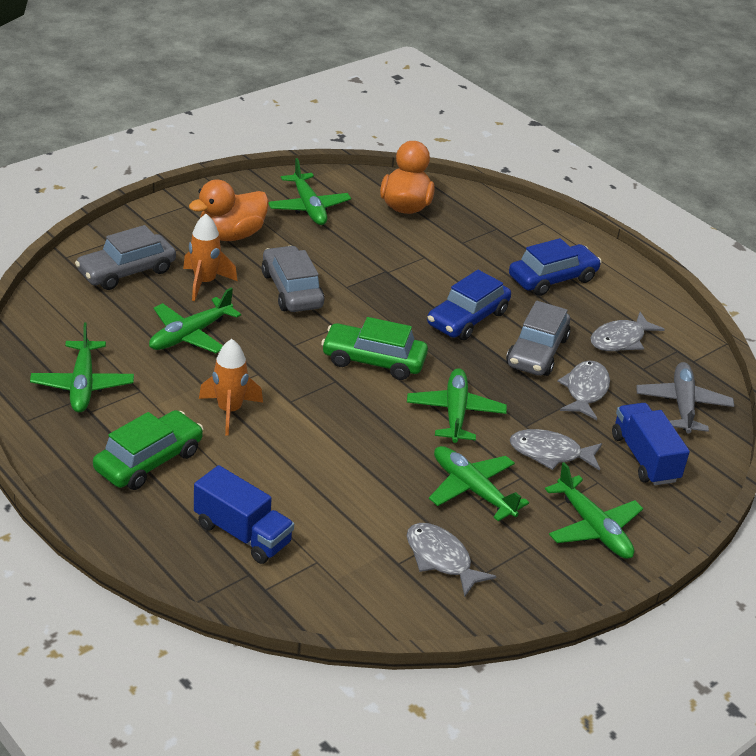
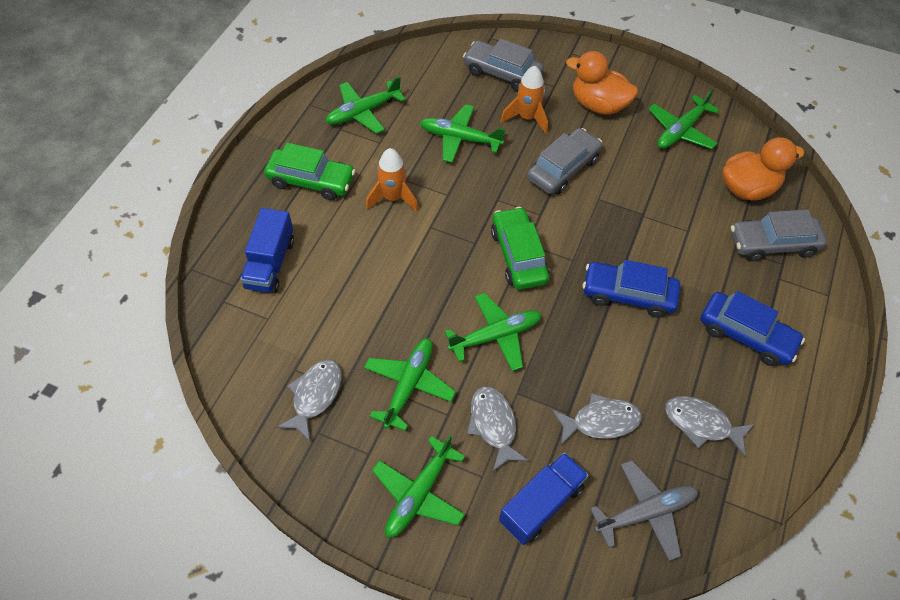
camera: 65 degrees right, 20 degrees up
(537, 352) = (625, 363): grey car -> grey car (772, 244)

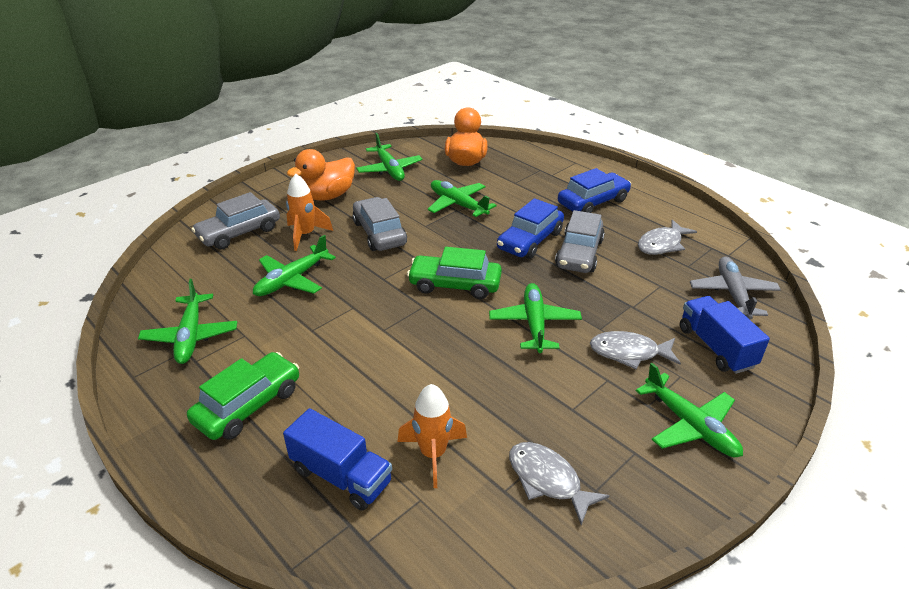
camera: 65 degrees left, 20 degrees down
(393, 198) = (327, 346): orange rocket -> orange rocket (433, 454)
(408, 385) = (565, 398): green plane -> green plane (458, 205)
(600, 421) = (644, 291): grey fish -> none
(772, 244) = (521, 168): grey car -> grey car (579, 253)

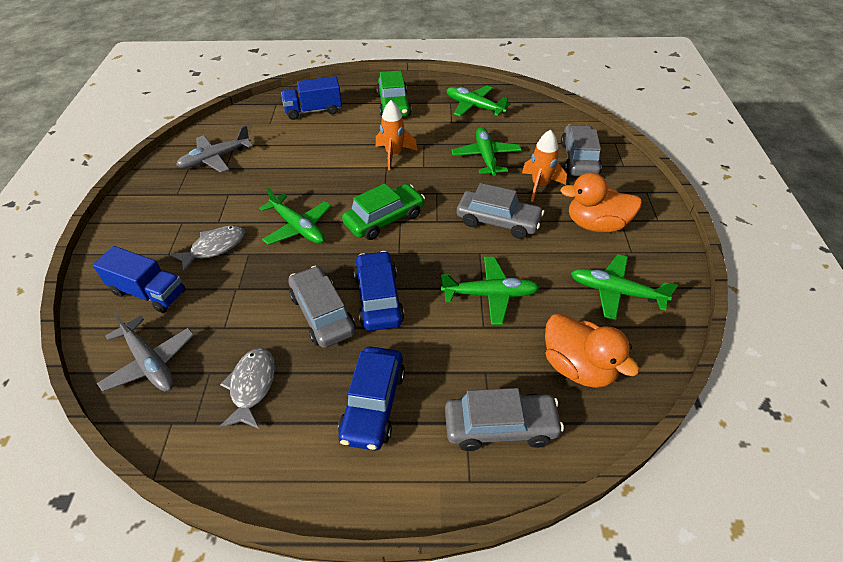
camera: 135 degrees right, 10 degrees up
(327, 196) = (596, 225): orange duck -> orange duck turned 90 degrees counterclockwise
(433, 454) = (282, 137): orange rocket -> orange rocket (394, 155)
(537, 166) = (500, 427): none -> grey car
(548, 480) = (216, 158): grey fish -> grey plane
(689, 425) = (149, 225): green plane -> none

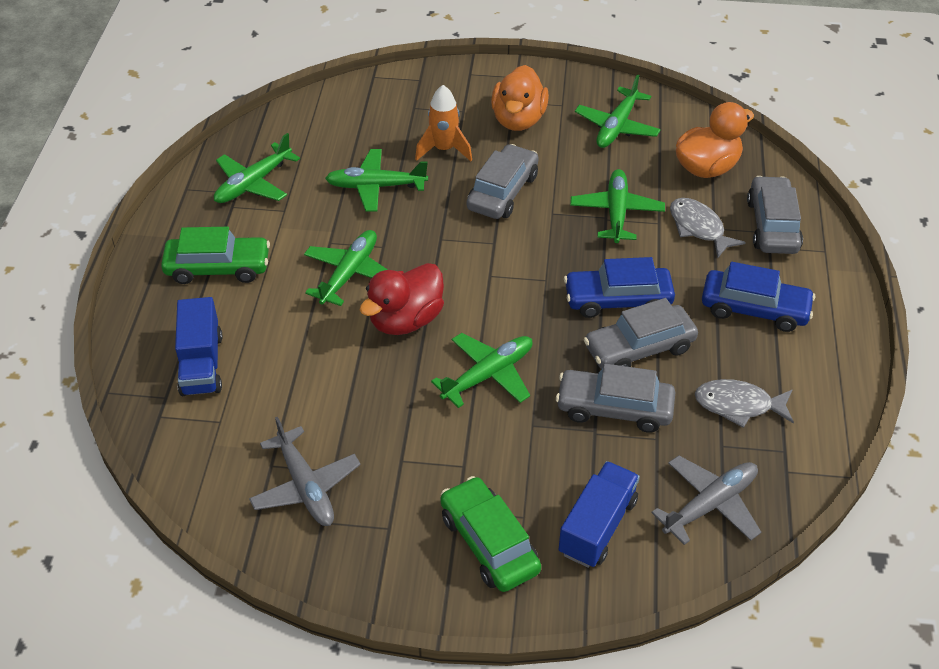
camera: 85 degrees left, 0 degrees up
(214, 248) = (518, 463): grey fish -> grey fish (699, 228)
(351, 184) = (406, 320): none -> red duck
(384, 219) = (484, 289): green car -> green car (489, 543)
(394, 155) = (349, 274): orange rocket -> green plane
(579, 159) = (400, 110): grey car -> grey car (614, 408)

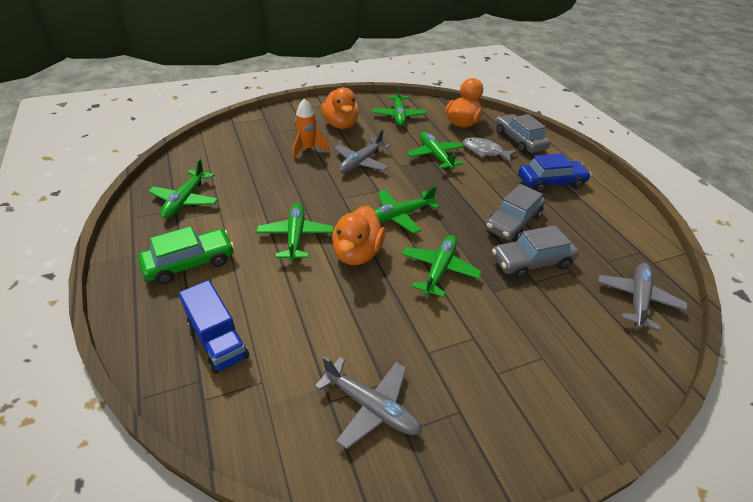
camera: 30 degrees left, 5 degrees down
(376, 187) = (277, 180): green plane -> green plane (399, 216)
(406, 320) = (357, 253): red duck -> orange duck
(489, 543) = (538, 388): green car -> none
(503, 192) = (361, 162): grey car -> grey plane
(597, 526) = (592, 343): blue truck -> none
(617, 300) = (477, 200): blue car -> none
(738, 405) = (593, 235): grey fish -> none

